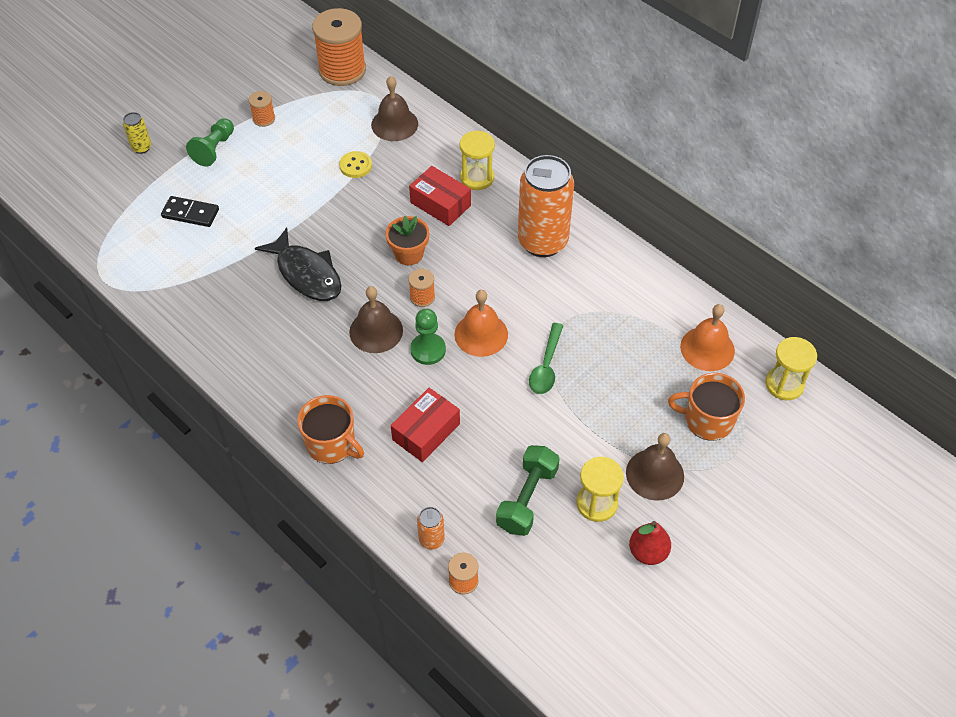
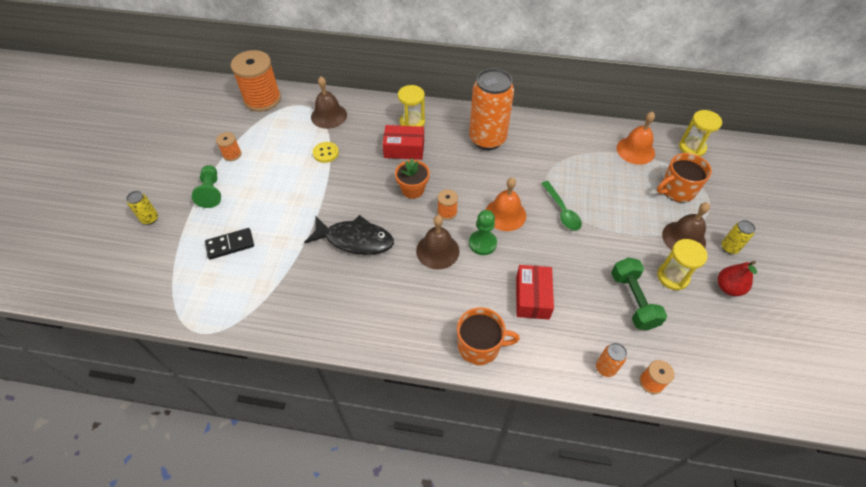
camera: 35 degrees left, 0 degrees up
(698, 515) = (729, 248): none -> yellow can

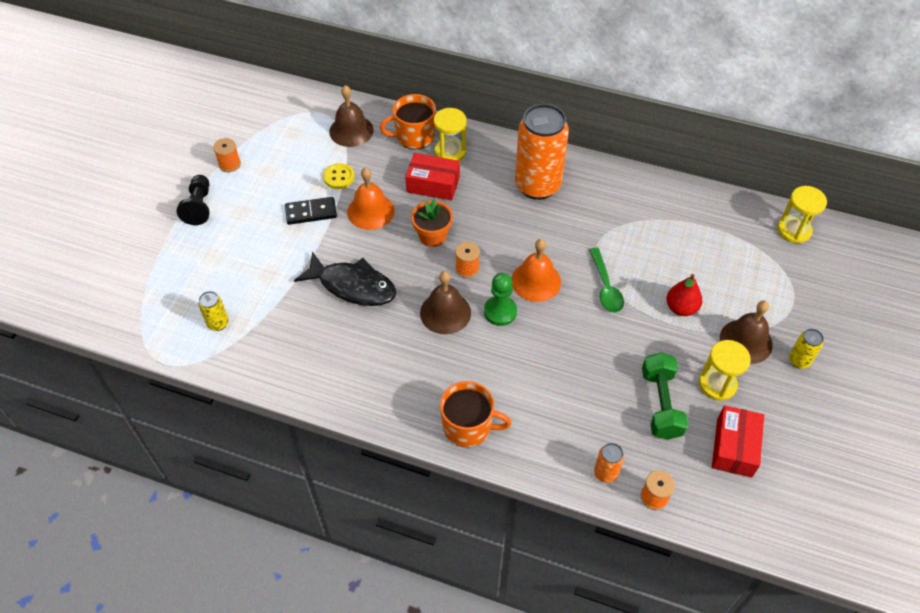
camera: 10 degrees right, 0 degrees up
(150, 219) = (127, 228): yellow can -> yellow can (218, 323)
(211, 192) = (199, 206): green pawn -> black pawn
(230, 245) = (211, 271): black domino -> black domino (311, 212)
(262, 99) = (276, 99): orange spool -> none
(532, 297) = (542, 382): red box -> red box (734, 447)
(635, 150) = (720, 224): orange bell -> orange bell (370, 211)
(677, 190) = (756, 281): orange mug -> orange mug (414, 136)
(728, 288) = (781, 407): red pear -> red pear (681, 308)

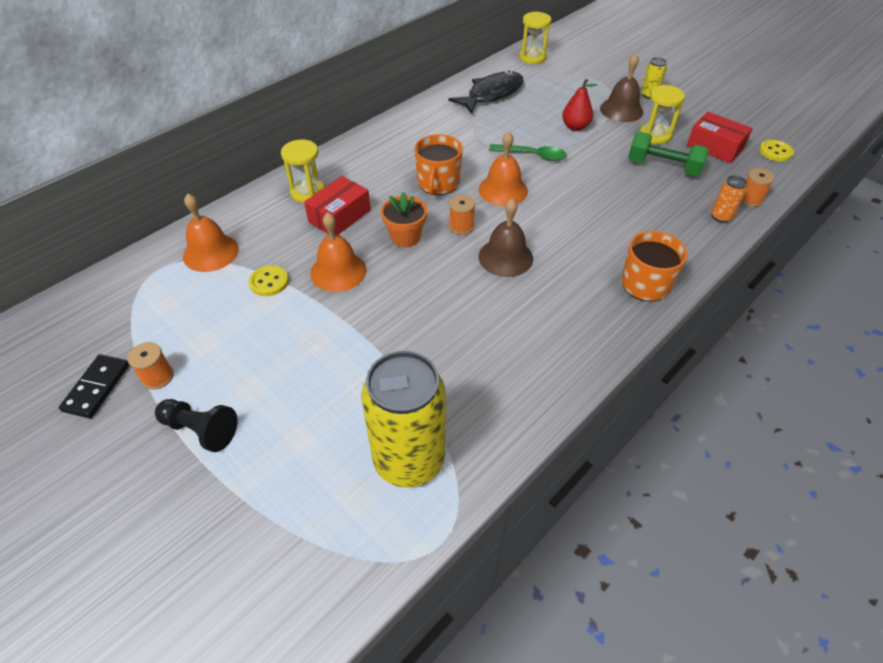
camera: 65 degrees left, 5 degrees down
(218, 323) = (409, 460): yellow can -> yellow can, size x2.35
(311, 212) = (301, 320): black domino -> black domino (97, 387)
(351, 130) = (210, 252): brown bell -> orange bell
(353, 286) = (430, 315): black fish -> black fish (491, 94)
(414, 136) = (264, 209): orange mug -> orange mug (438, 183)
(500, 311) = (524, 222): green pawn -> none
(537, 185) = (395, 154): orange can -> none
(768, 513) = (775, 152): none -> yellow button

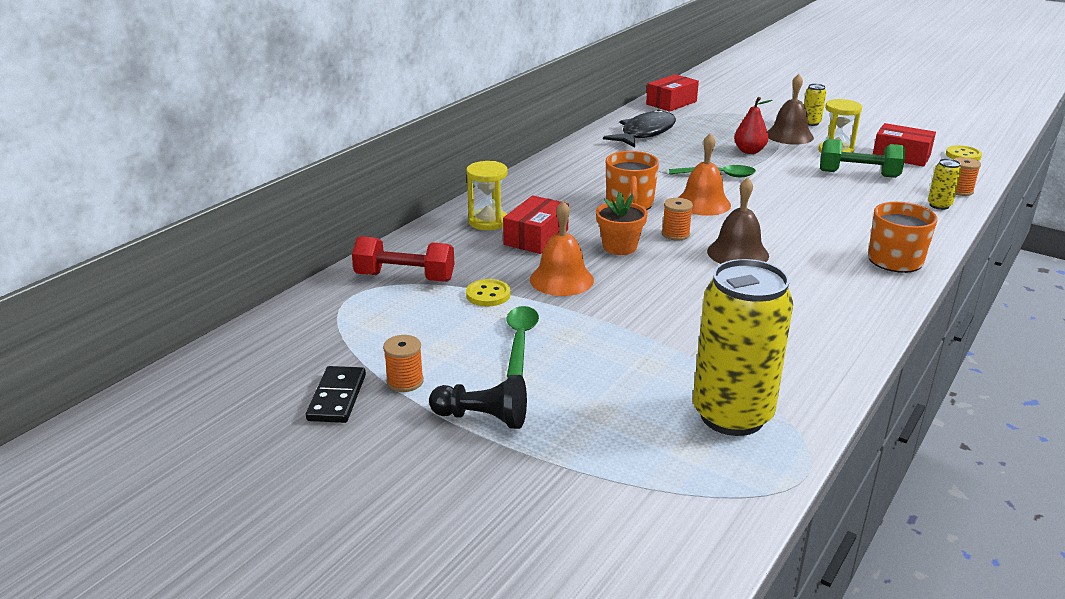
camera: 10 degrees left, 20 degrees down
(210, 252) = (405, 277): orange bell -> red dumbbell
(271, 341) = (520, 340): none -> green spoon
(532, 57) = (671, 103): yellow hourglass -> red box
(721, 217) = (939, 205): orange can -> yellow can

